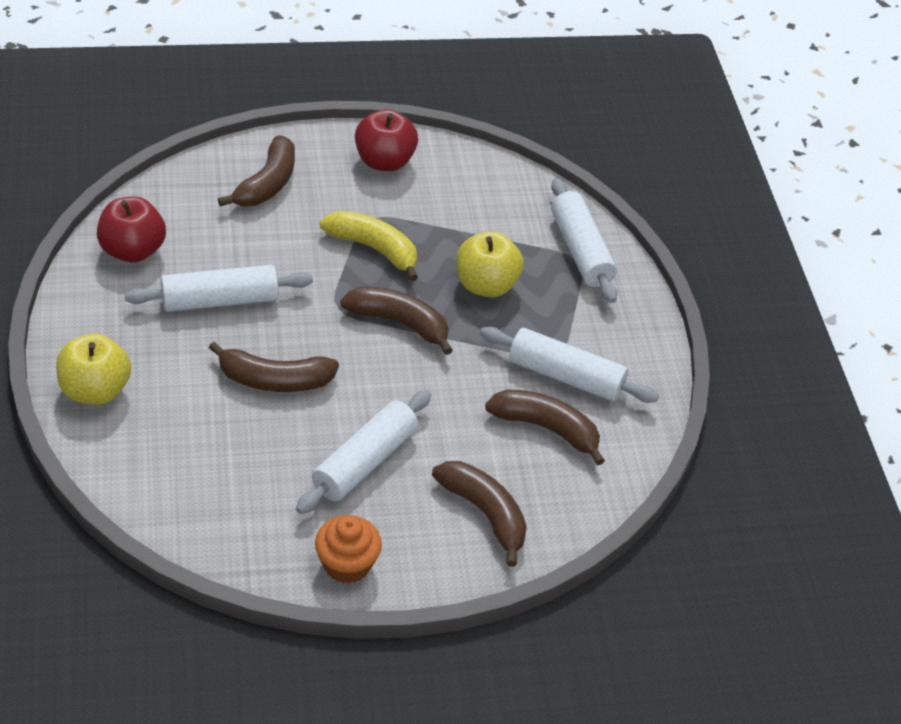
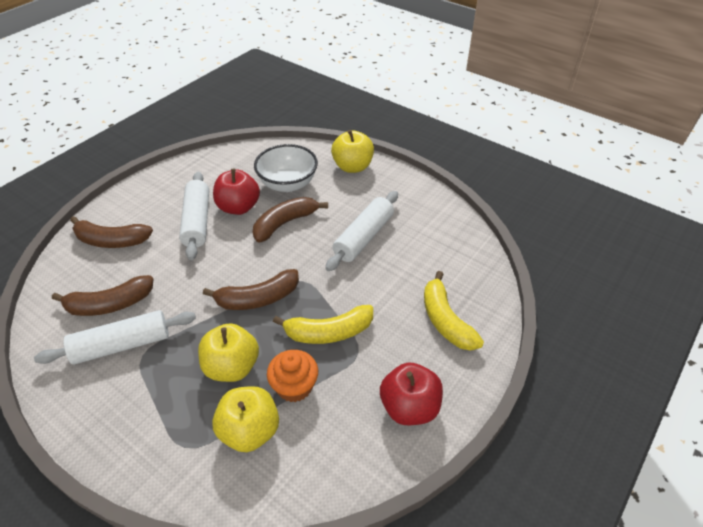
camera: 140 degrees right, 0 degrees up
(132, 251) = (439, 227): red apple -> red apple (238, 207)
(202, 430) = (288, 184): none -> white bowl
(267, 184) = (445, 320): brown banana -> yellow banana
(347, 564) = (161, 183): orange cupcake -> orange cupcake (294, 386)
(518, 234) = (249, 431): none -> yellow apple
(580, 251) = (189, 459): white rolling pin -> none

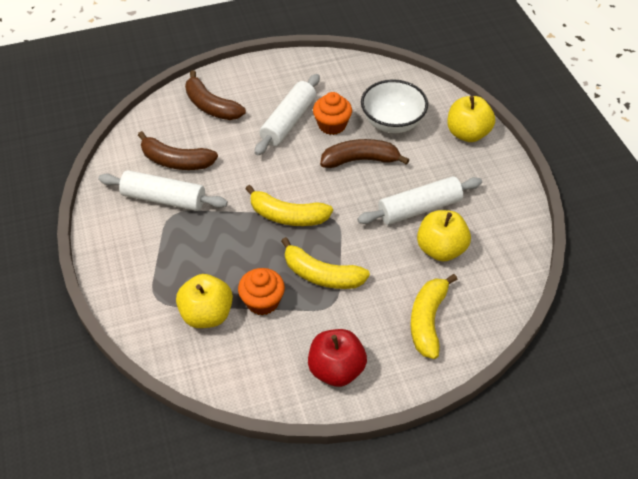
camera: 35 degrees right, 5 degrees up
(232, 367) = (228, 260): yellow apple -> yellow apple (441, 249)
(238, 207) = (332, 125): red apple -> orange cupcake
(258, 298) = (287, 216): brown banana -> yellow banana

